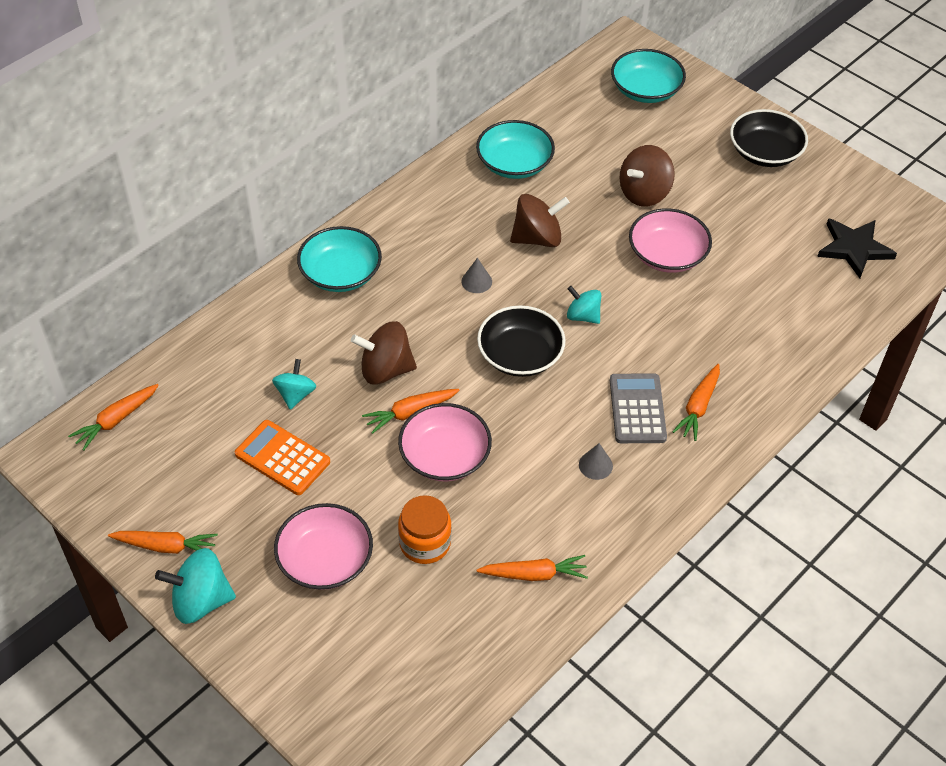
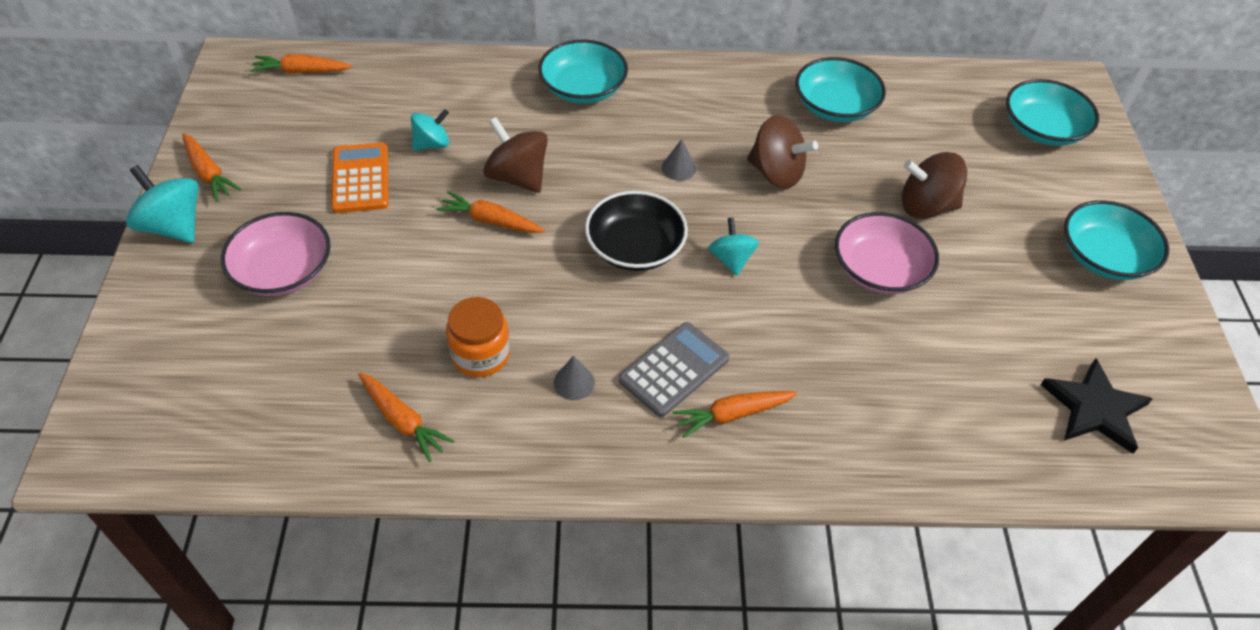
camera: 45 degrees right, 0 degrees up
(425, 543) = (362, 322): orange jar -> orange jar (480, 354)
(445, 456) = (469, 272): pink bowl -> none
(764, 152) = (1104, 257): black bowl -> turquoise bowl

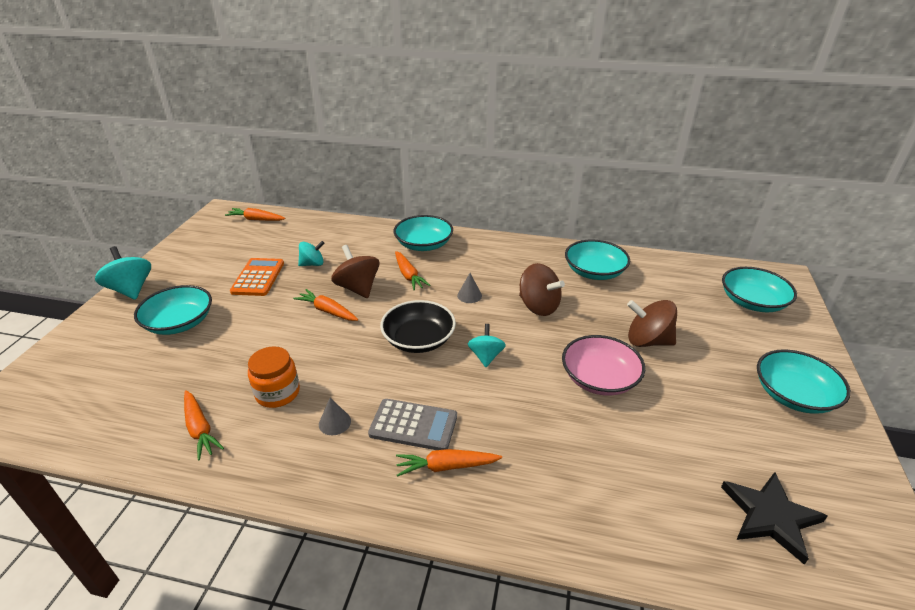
camera: 15 degrees right, 15 degrees down
(208, 173) = (170, 264): orange carrot -> orange carrot (408, 275)
(283, 271) = (179, 323): pink bowl -> turquoise bowl
(674, 369) = (413, 425): grey calculator -> grey calculator turned 45 degrees clockwise

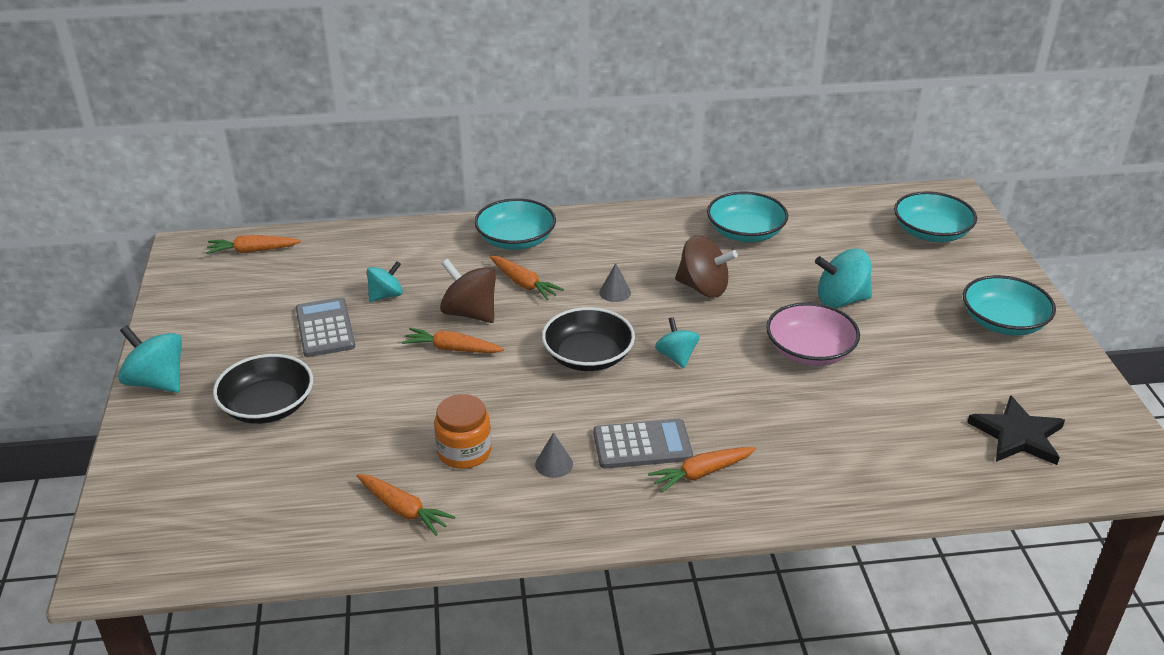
camera: 20 degrees left, 0 degrees up
(179, 323) = (268, 406): turquoise bowl -> black bowl
(258, 277) = (325, 328): orange calculator -> grey calculator
(647, 341) = (841, 300): brown spinning top -> turquoise spinning top

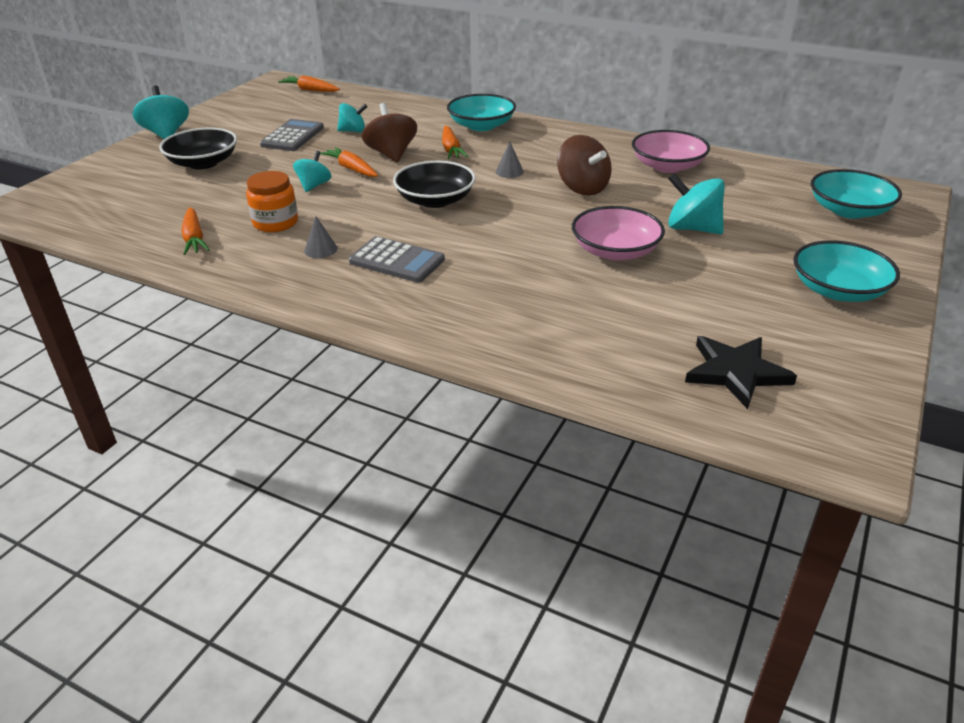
camera: 35 degrees right, 0 degrees up
(676, 357) = (500, 220): turquoise spinning top -> turquoise spinning top (314, 186)
(701, 473) = (414, 293): orange carrot -> none
(745, 233) = (667, 166): turquoise bowl -> pink bowl

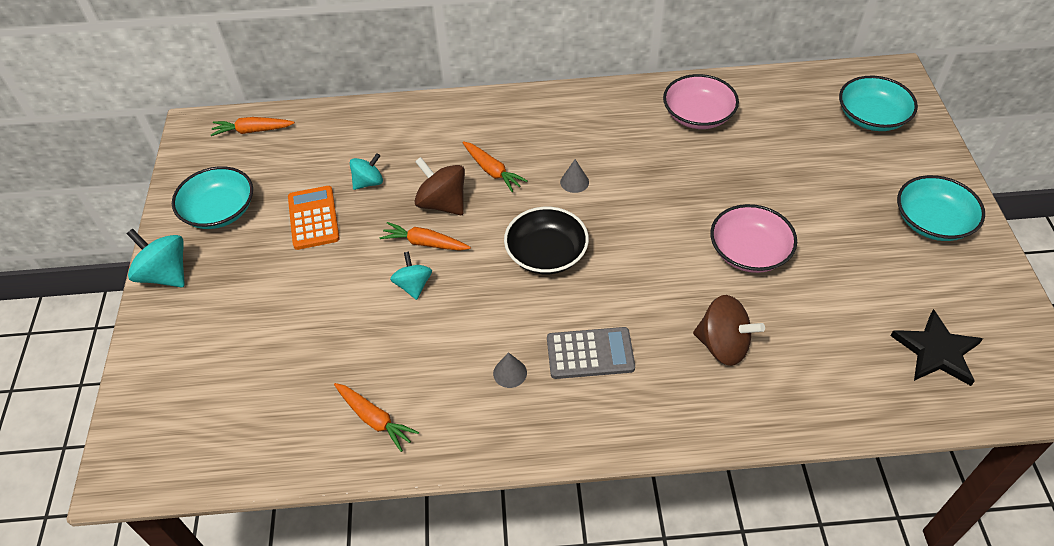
camera: 30 degrees left, 15 degrees up
(203, 163) = (260, 303): black bowl -> none
(275, 223) = (431, 357): orange jar -> none
(292, 136) = (313, 218): grey calculator -> orange calculator
(481, 126) = (487, 121): turquoise bowl -> turquoise bowl (219, 211)
(582, 188) = (655, 178): brown spinning top -> brown spinning top (723, 345)
(692, 228) = (782, 194): turquoise spinning top -> none

